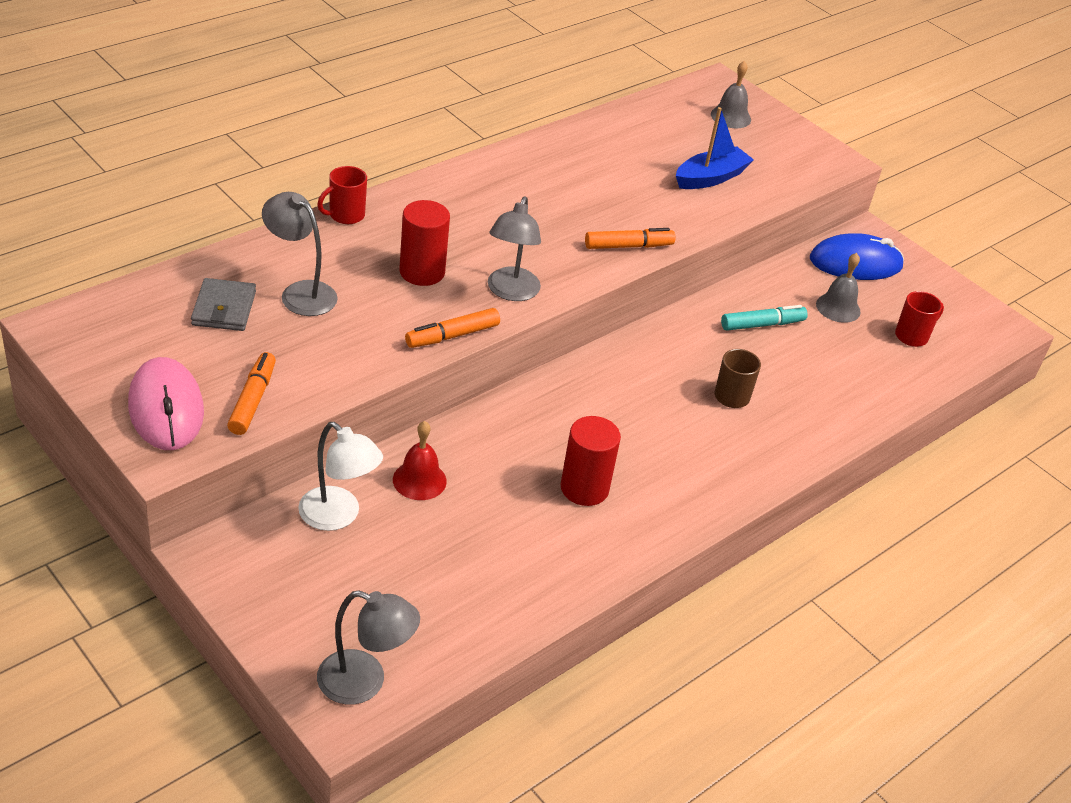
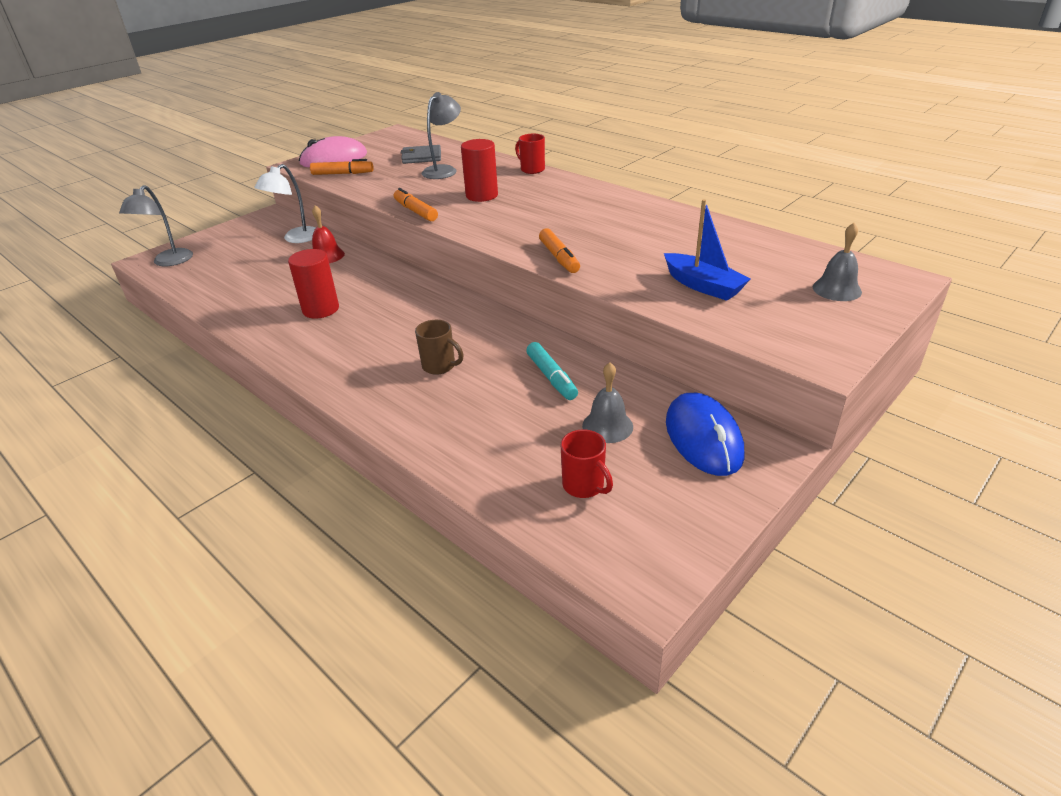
camera: 90 degrees right, 5 degrees down
(511, 292) = (472, 223): grey lamp -> none

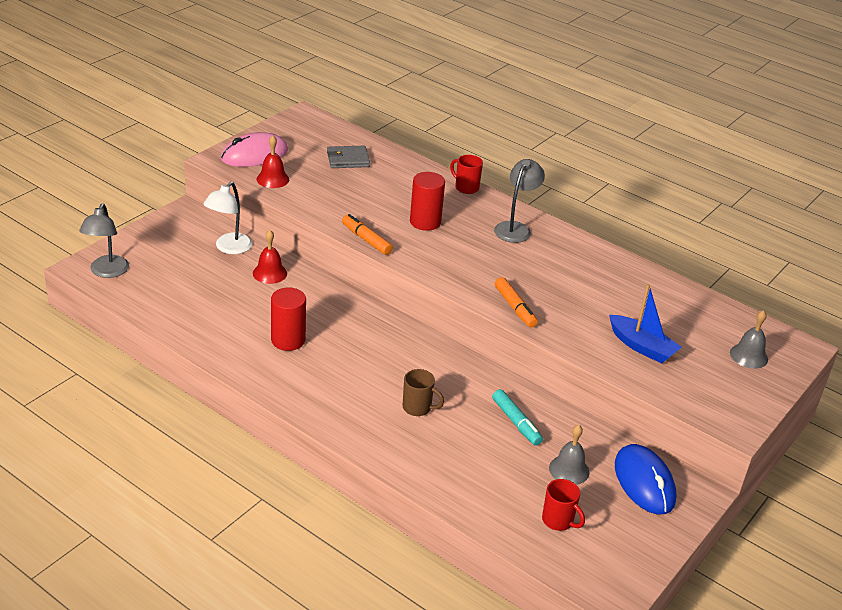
camera: 10 degrees left, 0 degrees up
(342, 174) = (273, 179): orange marker -> red bell
(444, 170) = (377, 182): grey lamp -> grey lamp (515, 228)

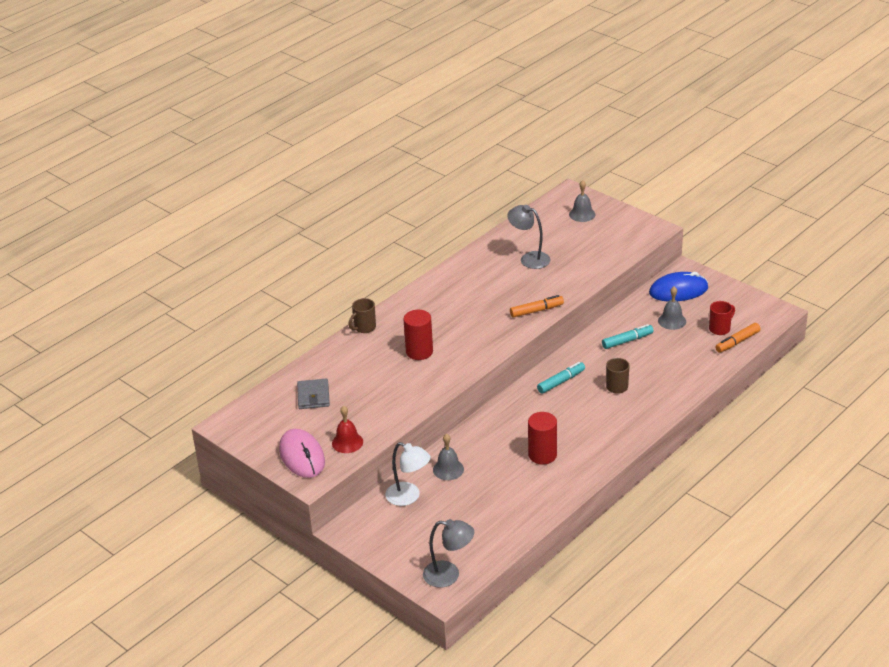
camera: 80 degrees left, 0 degrees up
(270, 273) = (448, 469): red bell -> grey bell
(366, 240) = (447, 384): orange marker -> orange marker (737, 342)
(425, 360) = (561, 382): none -> turquoise marker
(466, 187) = (364, 328): red mug -> brown mug
(515, 228) = (428, 304): grey lamp -> grey lamp (529, 258)
(641, 346) = (577, 257): blue boat -> none

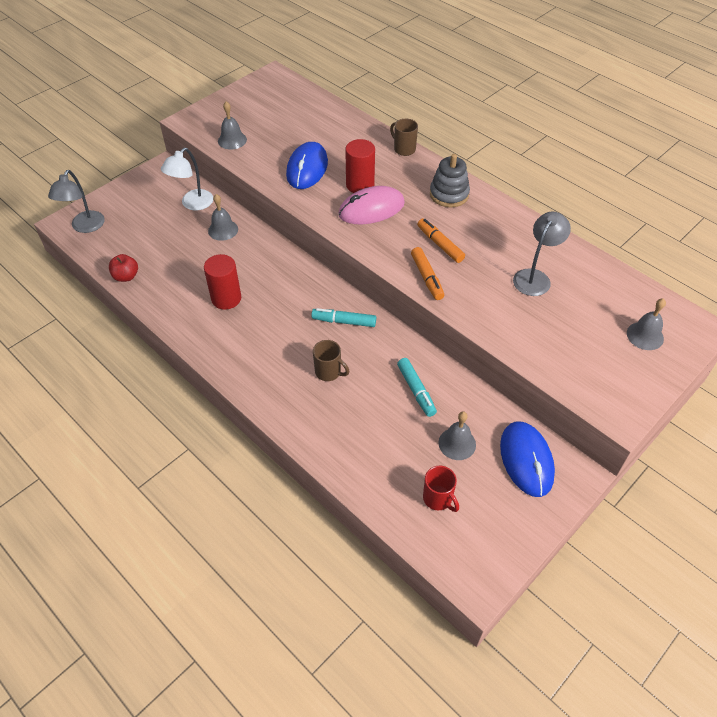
camera: 90 degrees right, 15 degrees up
(302, 456) = (221, 115): pink mouse -> pink mouse (371, 209)
(313, 396) = (302, 120): grey wallet -> none
(347, 442) = (232, 140): red bell -> grey bell
(395, 386) = (307, 168): none -> blue mouse
(430, 300) = (449, 194): none -> grey stacking toy
(521, 528) = (126, 276): none -> red apple
(561, 382) = (344, 321): turquoise marker -> turquoise marker turned 135 degrees clockwise
(737, 342) = (407, 516): orange marker -> orange marker (440, 244)

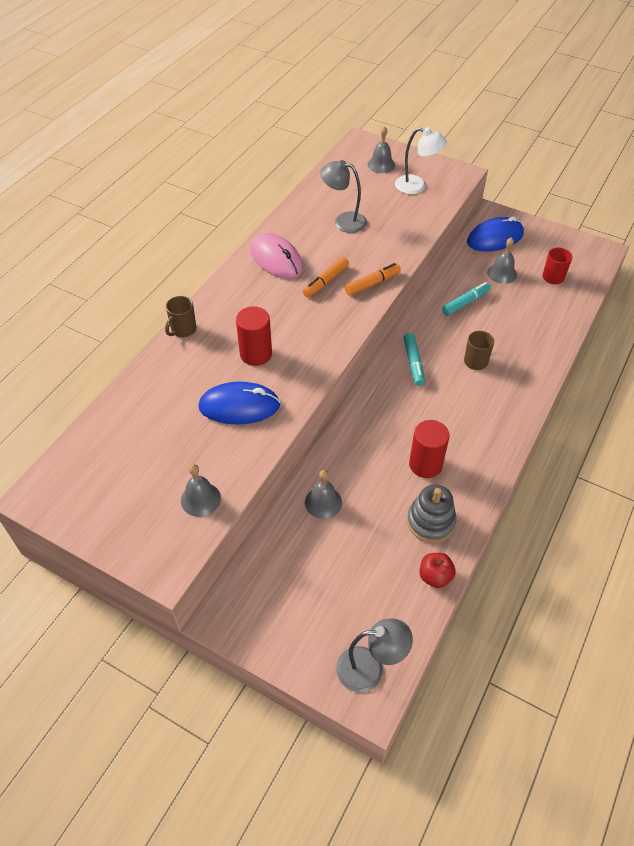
camera: 105 degrees left, 0 degrees up
(192, 204) = (287, 551): white lamp -> white lamp (417, 186)
(371, 209) = (292, 337): pink mouse -> pink mouse (276, 259)
(449, 194) = (250, 285): grey stacking toy -> grey stacking toy (430, 521)

